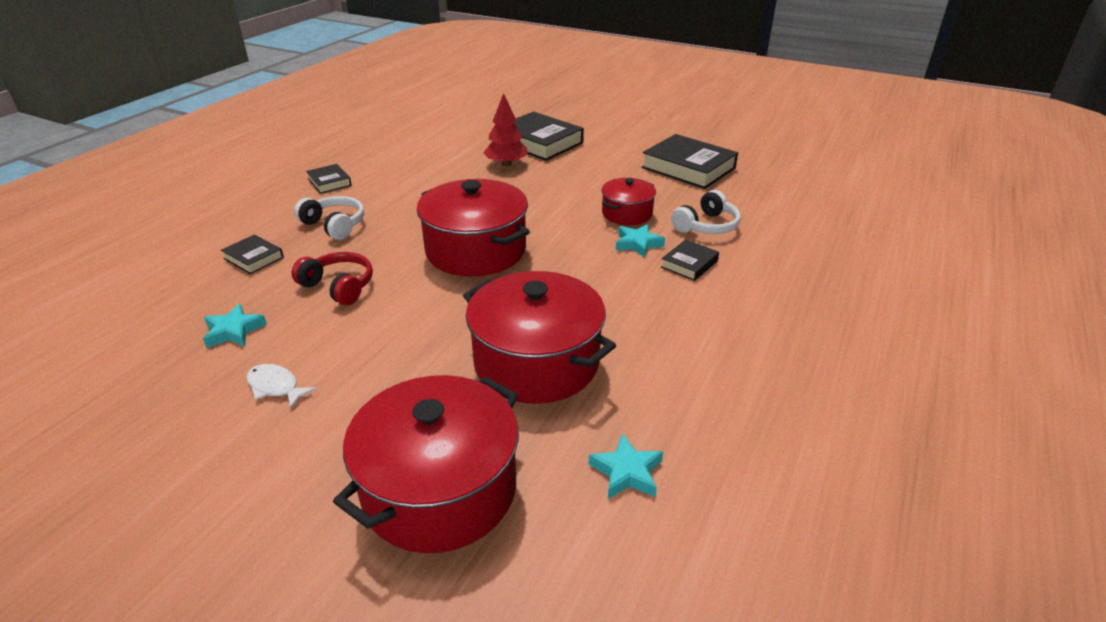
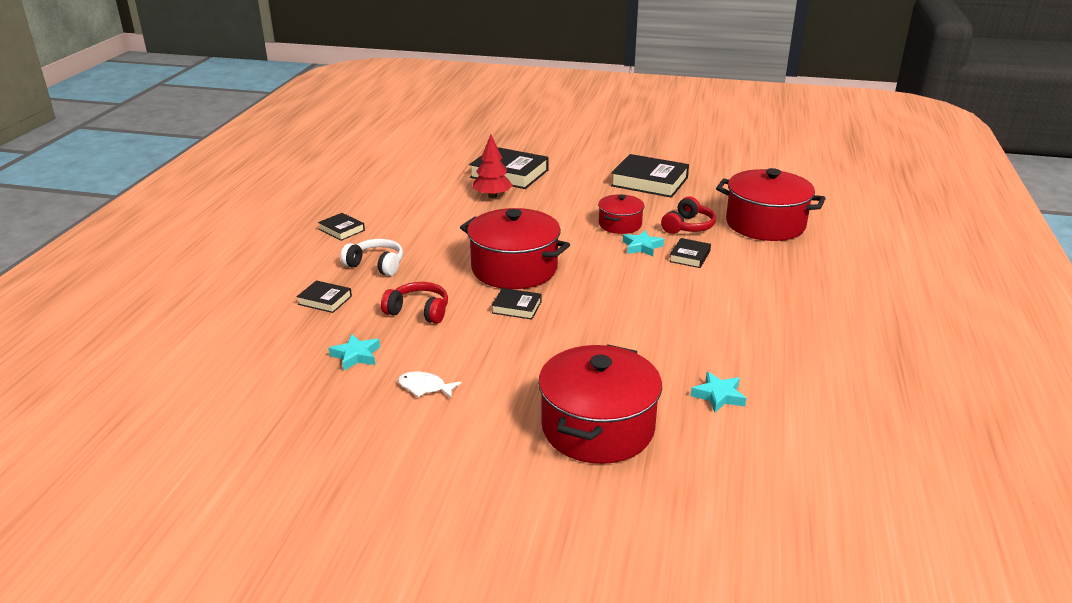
camera: 15 degrees left, 5 degrees down
(448, 299) = (516, 307): none -> black book
(536, 362) = (615, 340): red pot -> red pot (765, 224)
(706, 226) = (688, 226): white headphones -> red headphones

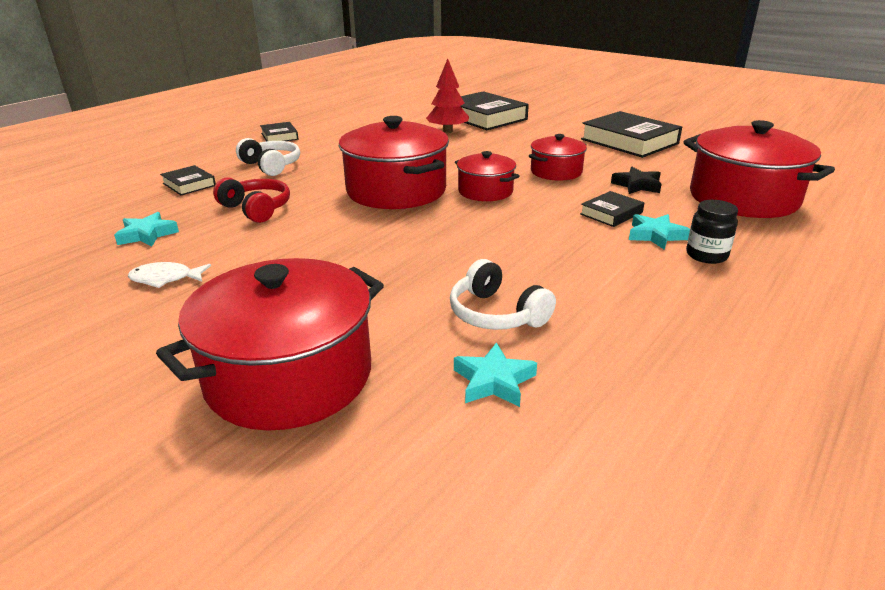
camera: 25 degrees right, 0 degrees up
(425, 387) = (165, 279): white fish -> white fish turned 45 degrees counterclockwise
(516, 307) = (356, 224): black book -> none
(584, 255) = (485, 191): none -> red pot
(642, 247) = (561, 195): turquoise star -> turquoise star (655, 235)
(682, 353) = (496, 314): none -> white headphones
(688, 226) = (637, 185): red headphones -> black star
(773, 278) = (706, 255): none -> black jar

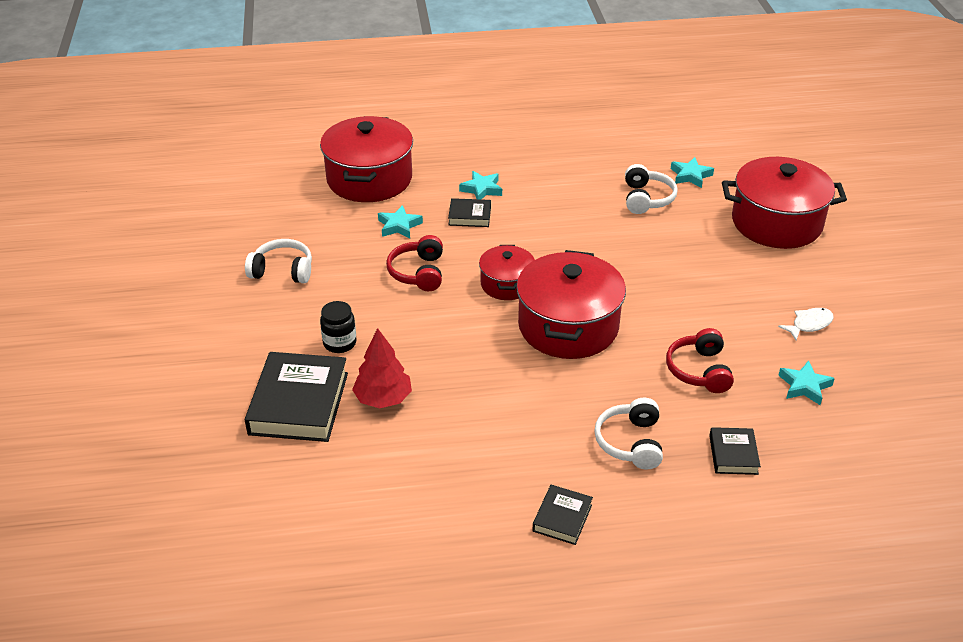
camera: 135 degrees left, 10 degrees up
(165, 279) = (809, 324): white fish -> white fish turned 75 degrees counterclockwise
(556, 172) = (418, 273): red pot -> red headphones
(629, 141) = (282, 271): black book -> white headphones
(637, 185) = (399, 226): black star -> turquoise star
(706, 255) = (486, 166): black jar -> black jar (339, 343)

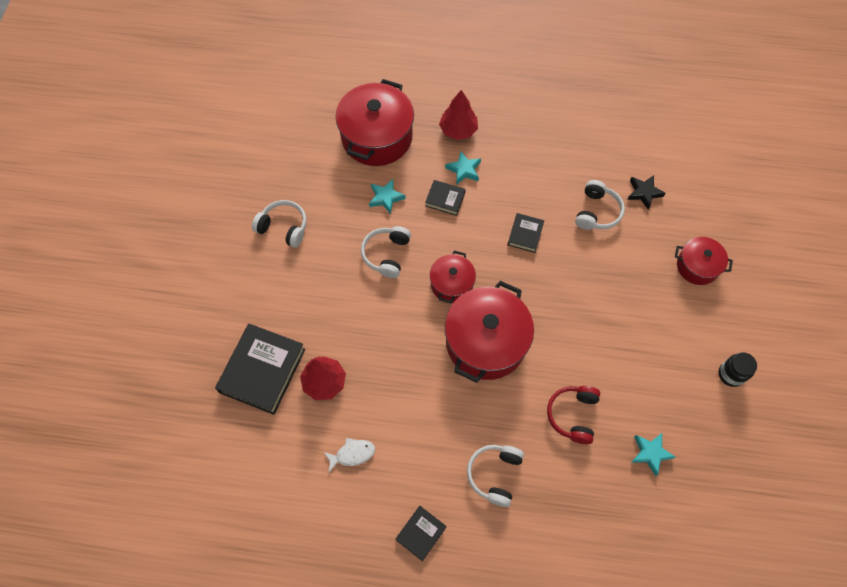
camera: 15 degrees right, 25 degrees up
(339, 343) = (307, 316): black jar -> black jar (731, 374)
(418, 273) = (386, 254): red headphones -> white headphones
(462, 159) = (458, 130): none -> red tree
(690, 176) = (644, 193): turquoise star -> black star
(733, 454) = (568, 507): black book -> black book (525, 234)
(776, 223) = (697, 266): red pot -> red pot, size x0.55
(809, 324) = (680, 388): white fish -> white fish (352, 454)

